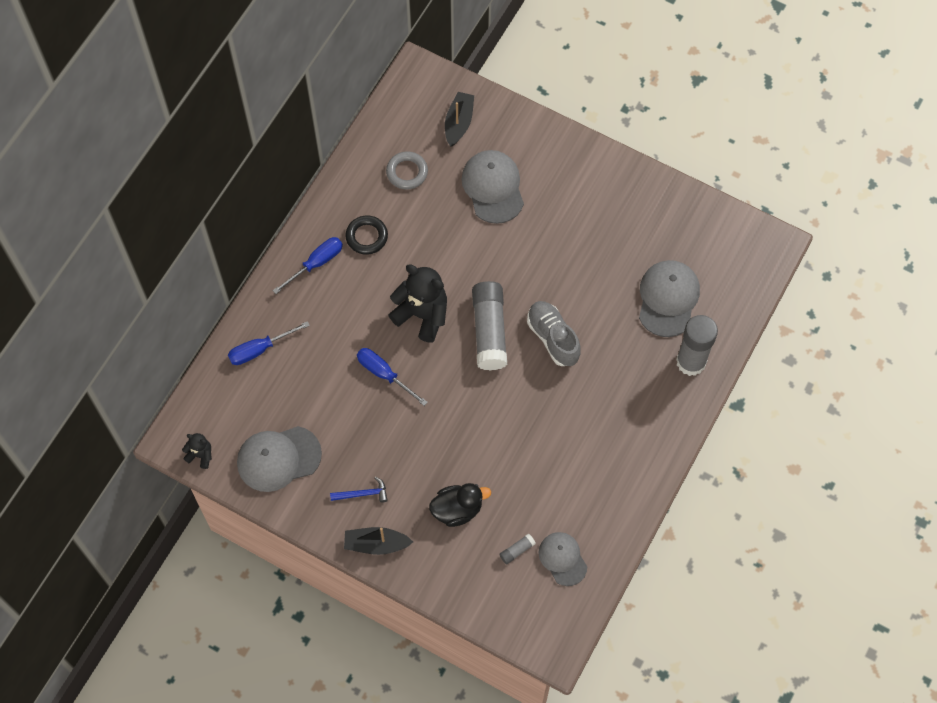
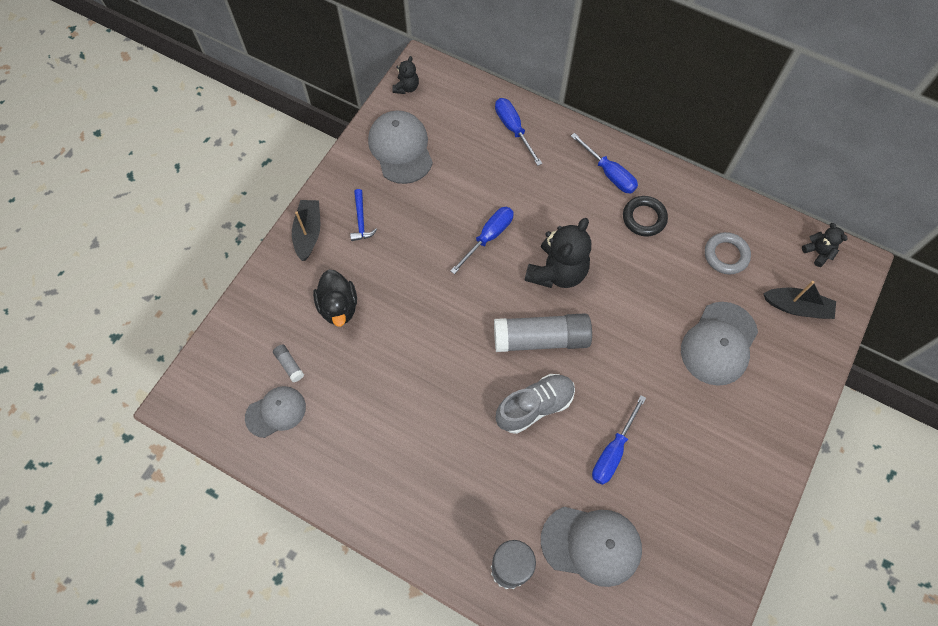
camera: 90 degrees right, 0 degrees up
(405, 99) = (817, 252): none -> black teddy bear
(493, 187) = (719, 343): grey cap -> grey cap turned 135 degrees clockwise
(591, 278) = (613, 451): none -> blue screwdriver

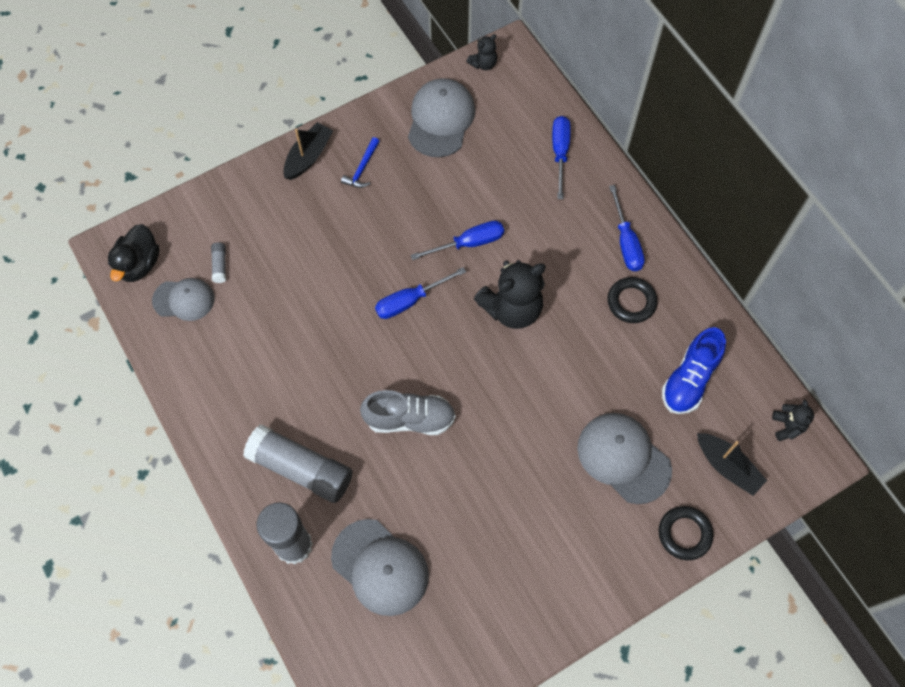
camera: 30 degrees right, 0 degrees up
(338, 307) = (293, 236): black duck -> black duck (139, 264)
(541, 339) = (455, 362): grey glue stick -> grey glue stick (301, 469)
(613, 451) = (455, 498): blue screwdriver -> blue screwdriver (410, 301)
(719, 343) = (623, 458): grey cap -> grey cap turned 75 degrees clockwise
(726, 255) = (689, 379): grey ring -> blue shoe
(801, 377) = (684, 534): none -> black ring

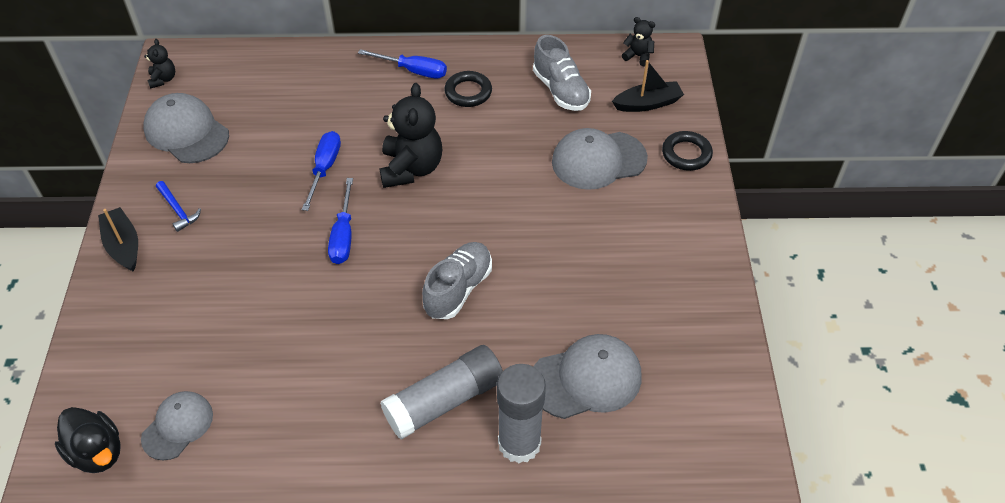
camera: 60 degrees left, 15 degrees down
(220, 265) = (169, 375): grey glue stick -> none
(560, 153) = (297, 72): blue screwdriver -> none
(689, 379) = (560, 90): blue shoe -> grey shoe

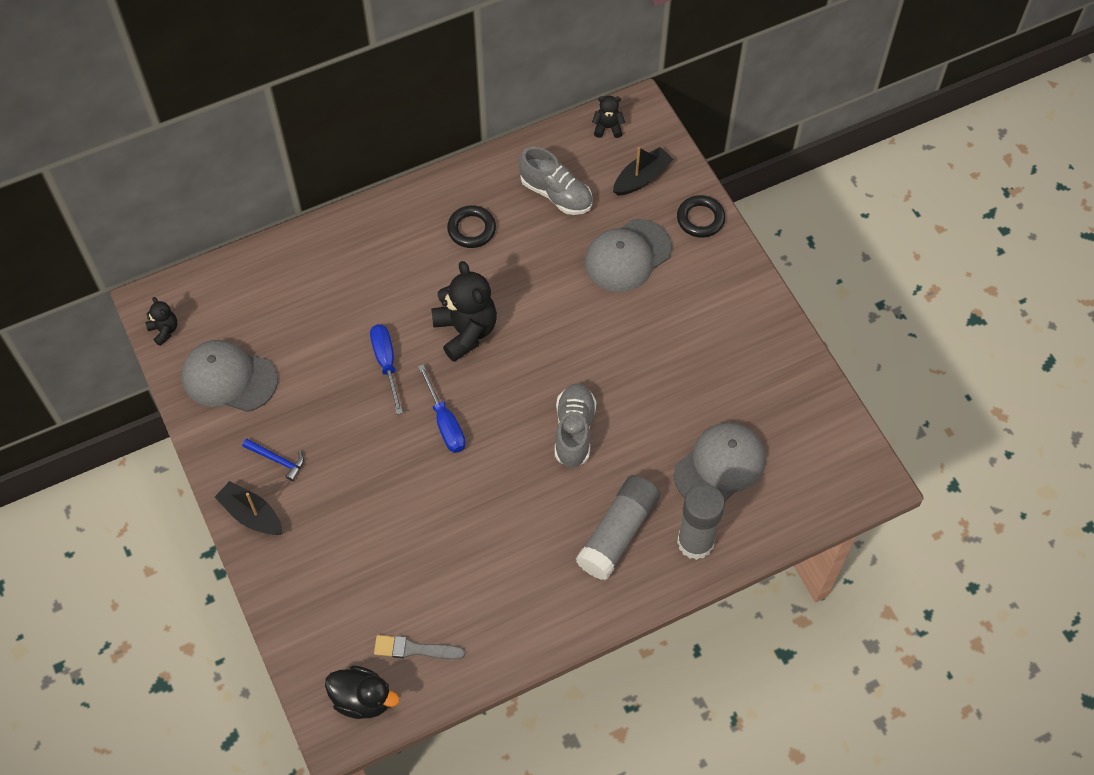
camera: 25 degrees left, 10 degrees up
(177, 426) = (414, 649): grey cap -> grey brush
(413, 71) = (405, 225): blue screwdriver -> none

